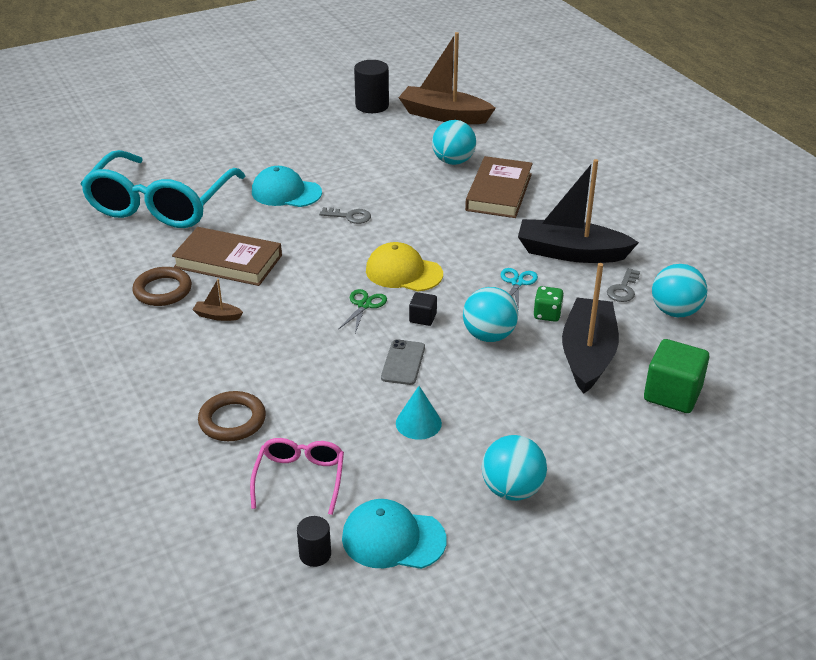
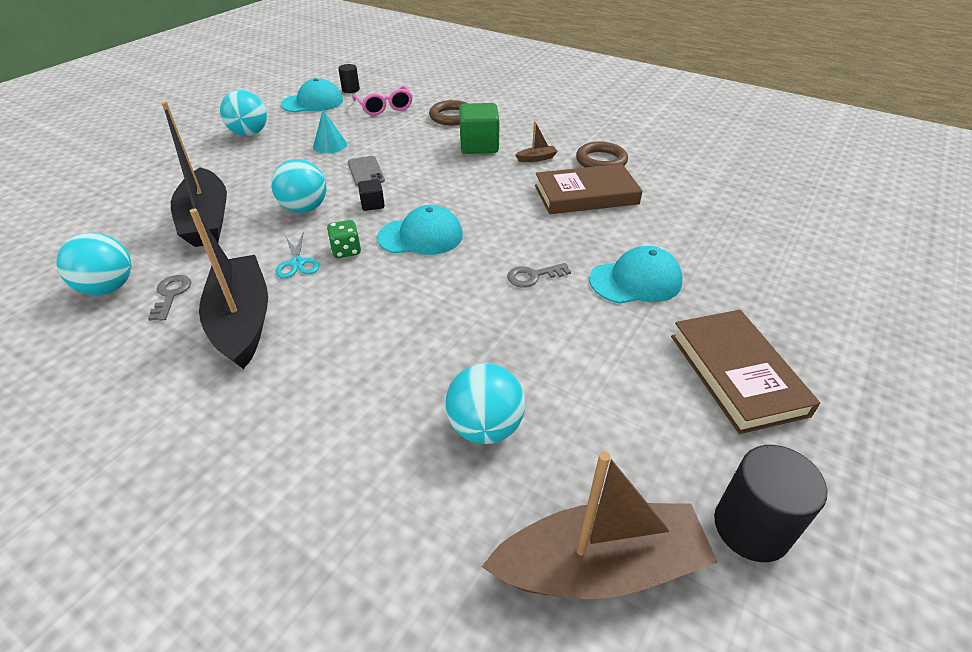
camera: 150 degrees right, 5 degrees up
(161, 204) = (727, 222): turquoise glasses -> none
(364, 305) = (431, 198): green scissors -> none
(403, 272) = (421, 236): yellow cap -> turquoise cap
(499, 192) = (378, 388): brown book -> brown book (736, 374)
(547, 314) = (254, 242): green dice -> green dice (346, 251)
(571, 253) = (242, 321): black boat -> black boat turned 90 degrees counterclockwise
(672, 394) = (125, 213): green cube -> green cube (479, 146)

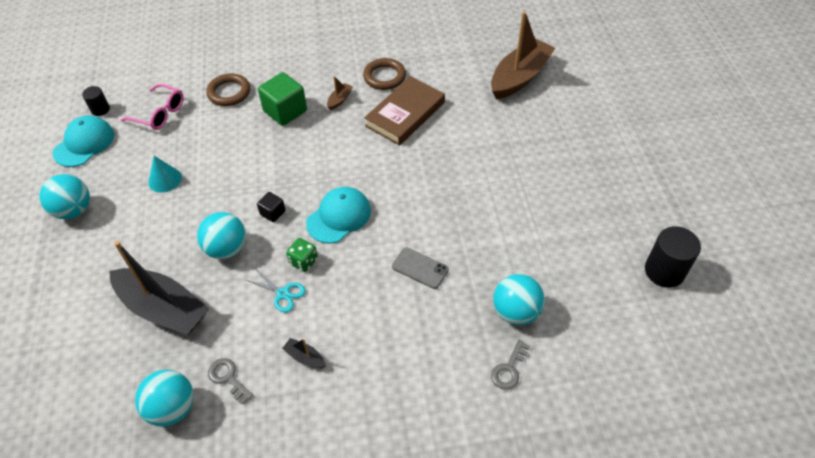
camera: 40 degrees left, 10 degrees up
(242, 321) = (305, 357): black boat -> black boat, size x0.40
(365, 172) = (229, 187): grey phone -> grey phone (420, 268)
(533, 276) = (440, 200): grey key -> grey key (509, 369)
(598, 566) = (627, 336): brown boat -> brown boat (519, 77)
(636, 281) = (497, 165): turquoise cap -> none
(736, 374) = (595, 193): brown book -> none

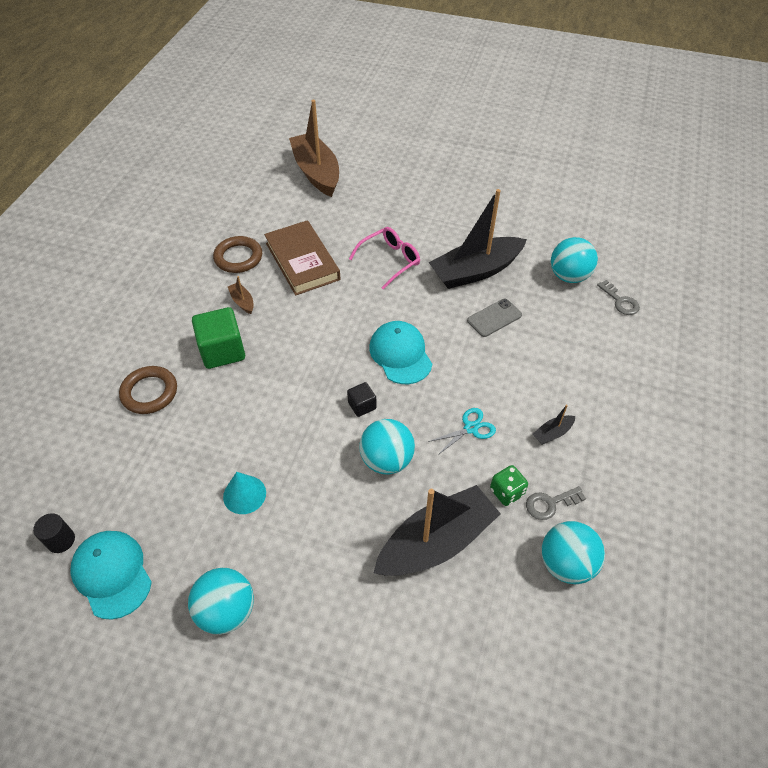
camera: 65 degrees left, 0 degrees up
(159, 113) = (125, 473): pink glasses -> pink glasses (389, 261)
(303, 261) = (440, 399): green dice -> green dice (506, 492)
(472, 234) = (476, 271): none -> black boat
(664, 271) = (570, 184): black cylinder -> none

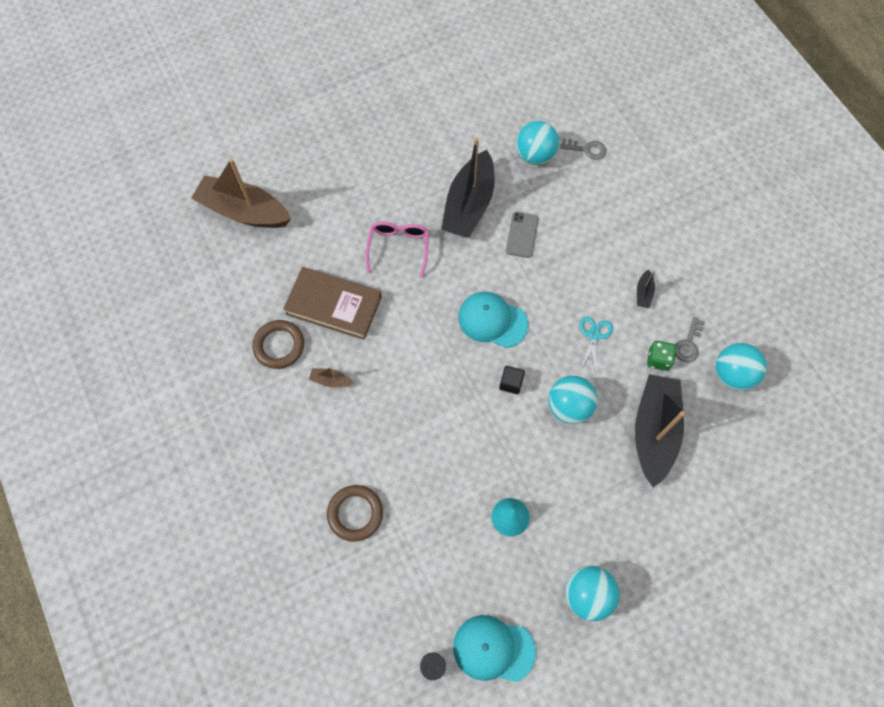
camera: 45 degrees left, 15 degrees up
(222, 351) = (367, 433): green cube -> none

